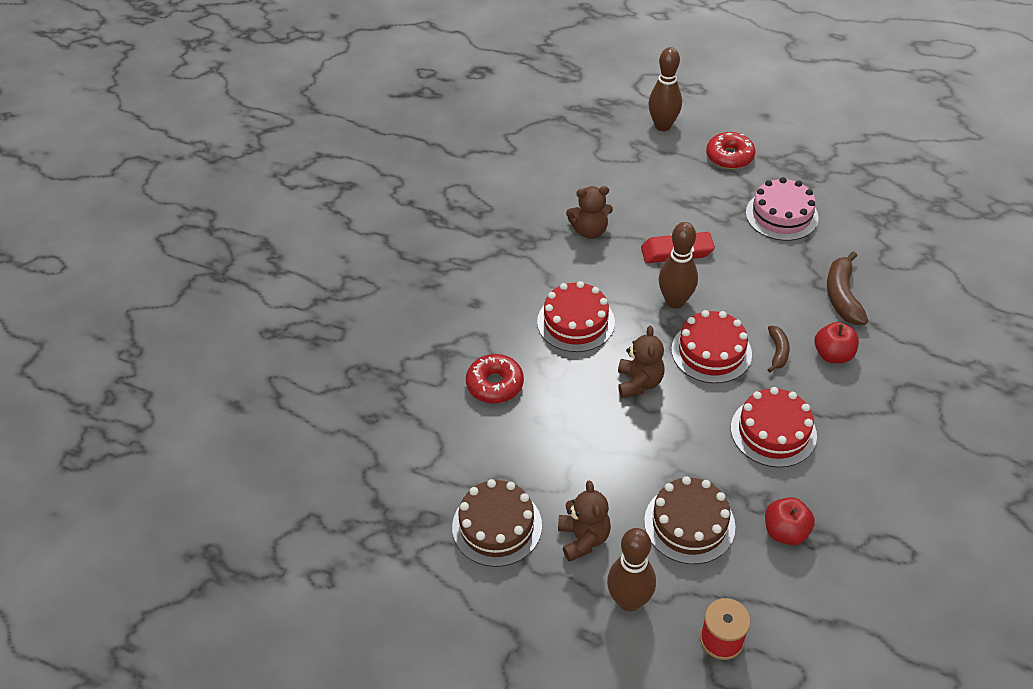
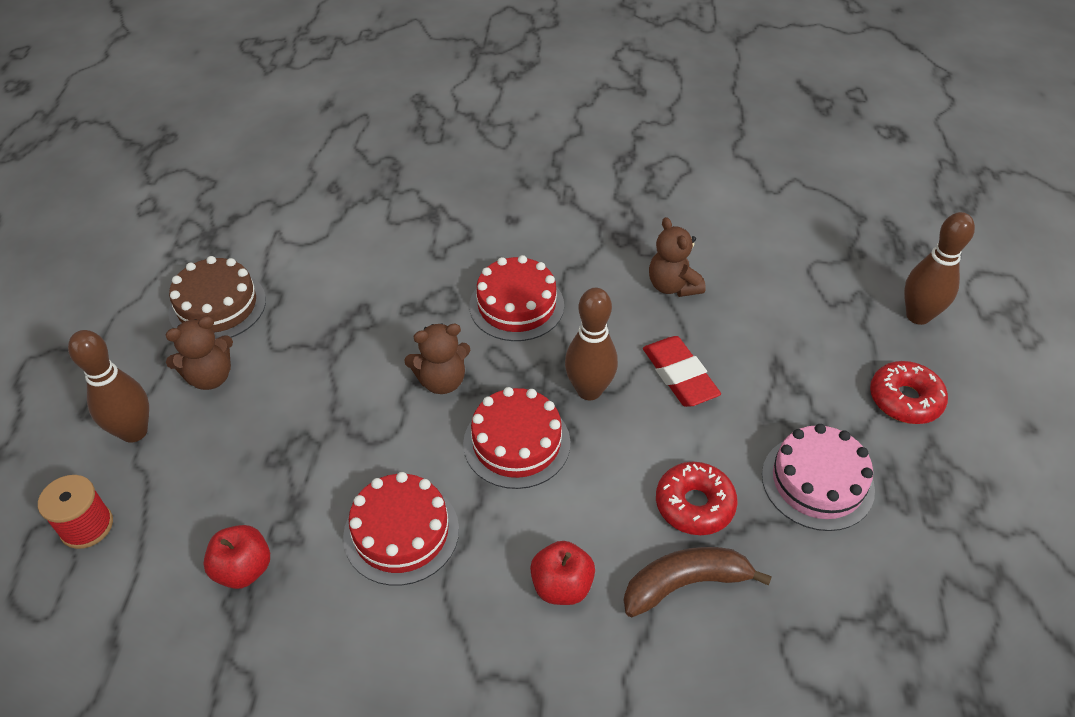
camera: 70 degrees right, 0 degrees up
(495, 384) = (402, 261): red donut -> red donut (694, 505)
(689, 523) = (242, 467): brown cake -> none
(777, 352) = (542, 517): brown banana -> none

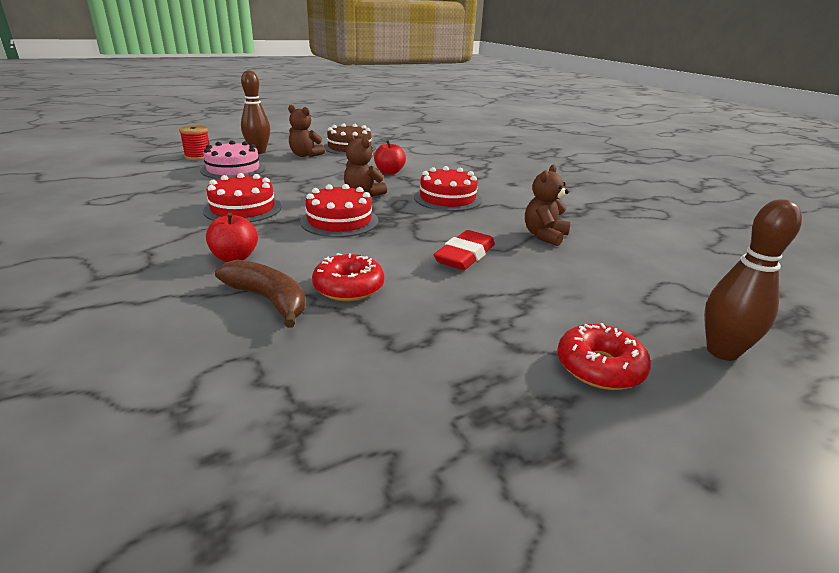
camera: 55 degrees right, 20 degrees down
(243, 569) = (192, 184): red apple -> red apple (389, 172)
(589, 390) = (409, 231): brown bowling pin -> none
(817, 482) = (433, 337): pink cake -> pink cake (233, 169)

